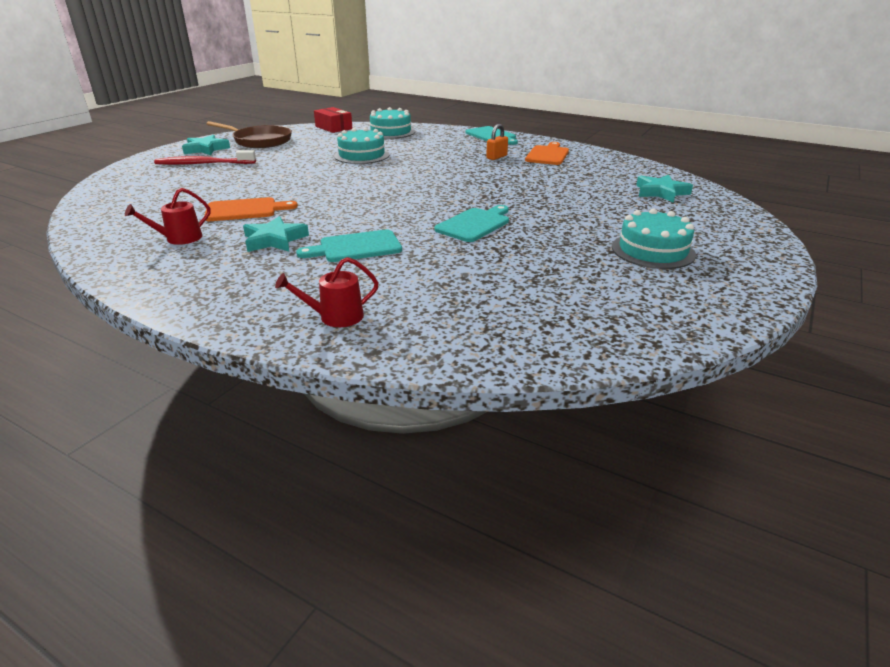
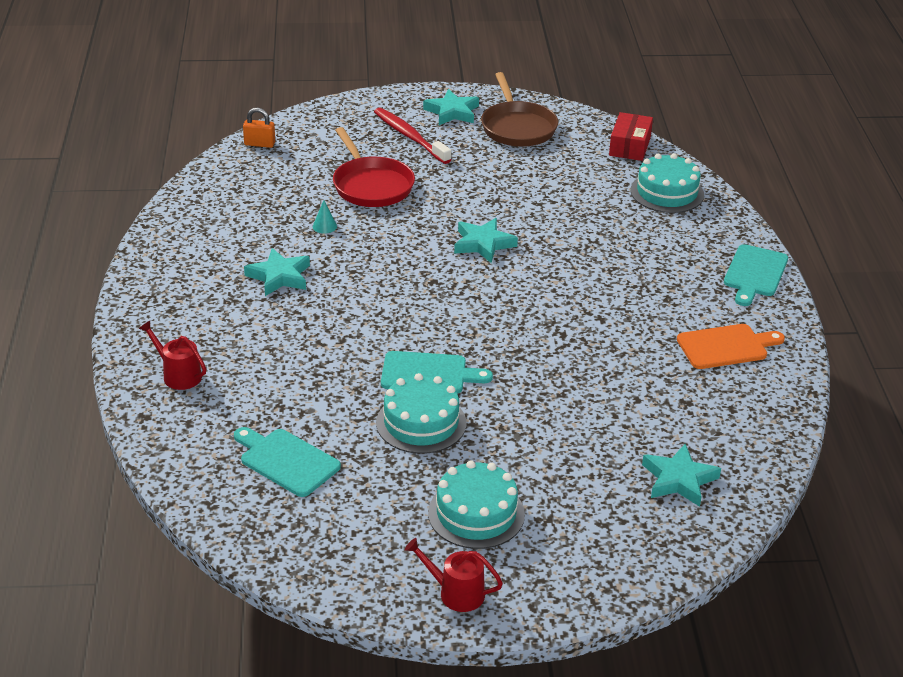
camera: 55 degrees right, 5 degrees up
(179, 238) = (235, 229): red watering can -> red watering can (456, 593)
(230, 186) = (371, 185): none -> red pan
(245, 210) = (324, 226): orange cutting board -> turquoise cone
(356, 247) = (306, 327): turquoise cutting board -> turquoise cutting board (286, 461)
(358, 176) = (483, 244): none -> turquoise star
(362, 155) = (552, 214): turquoise cake -> turquoise cake (421, 423)
(496, 157) = (665, 310): orange padlock -> orange padlock (259, 144)

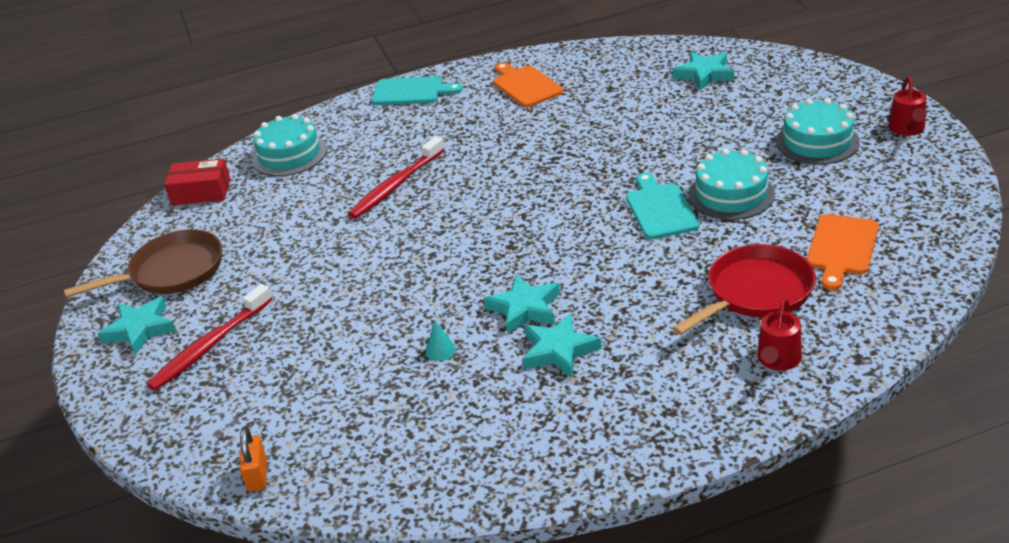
camera: 100 degrees left, 0 degrees up
(286, 461) = (842, 248): turquoise cutting board -> orange cutting board
(371, 185) = (336, 342): red pan -> red pan (755, 293)
(483, 244) = (428, 234): turquoise star -> turquoise star (525, 308)
(574, 239) = (396, 185): none -> red toothbrush

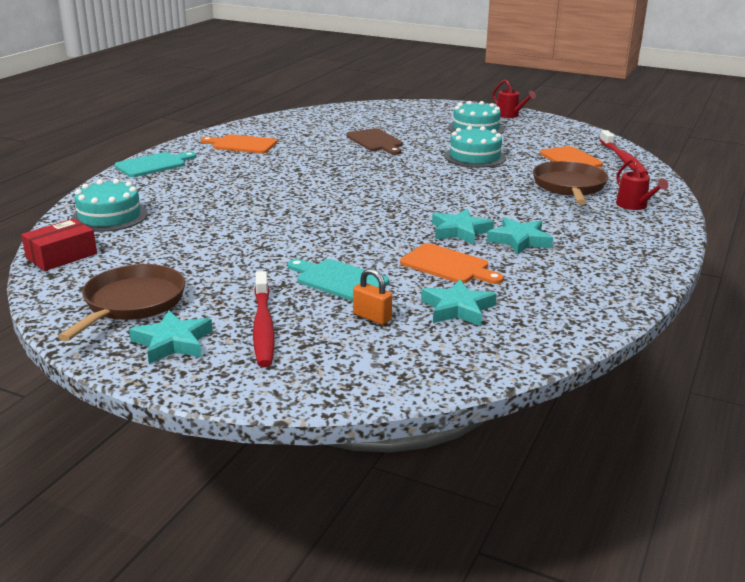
camera: 50 degrees left, 10 degrees down
(257, 475) = (457, 369): orange padlock -> orange padlock (372, 317)
(396, 185) = (242, 207): red toothbrush -> red toothbrush (623, 159)
(440, 350) = (448, 265): turquoise cone -> orange cutting board
(660, 209) = (448, 172): turquoise cutting board -> turquoise cutting board (339, 280)
(663, 126) = (376, 141): none -> brown cutting board
(704, 74) = (355, 118): turquoise star -> turquoise star (458, 308)
(755, 293) = (569, 187): red pan -> brown pan

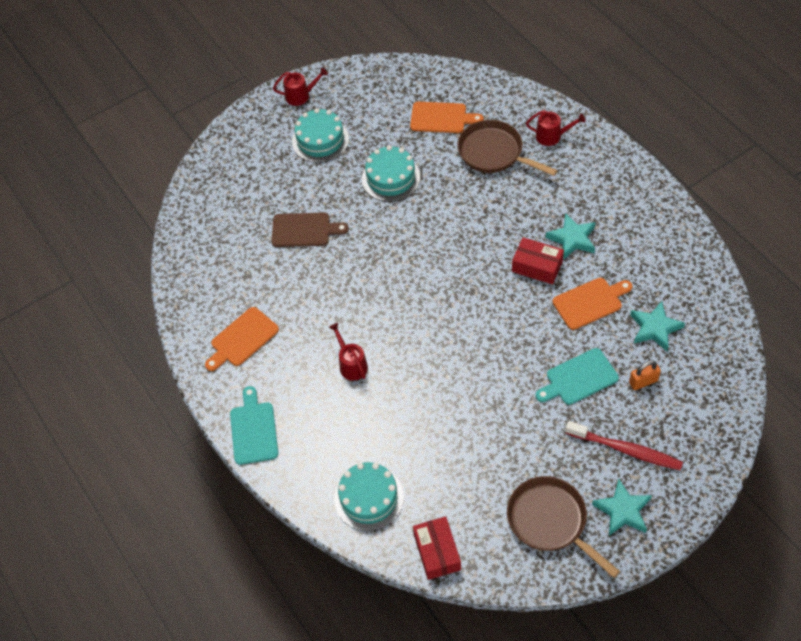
camera: 55 degrees left, 30 degrees up
(252, 182) = (351, 365): none -> red watering can
(460, 231) = (537, 266): turquoise star -> red box
(623, 159) = (459, 85): red toothbrush -> none

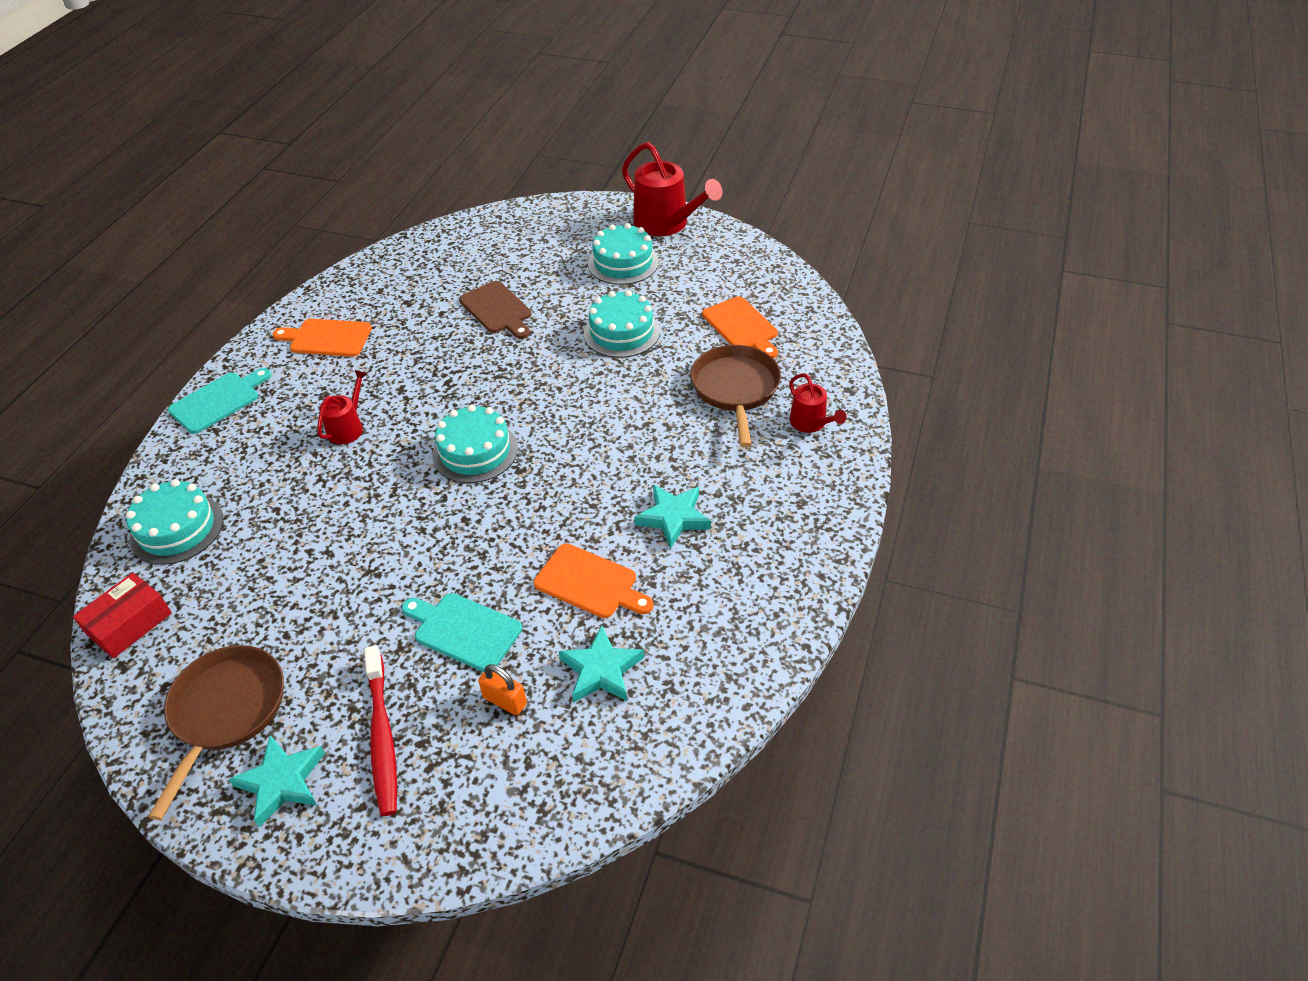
camera: 50 degrees right, 10 degrees down
(300, 96) = (666, 223): red watering can -> red watering can, size x1.84
(435, 306) = (475, 451): none -> turquoise cake
(537, 266) = (603, 507): red box -> none

